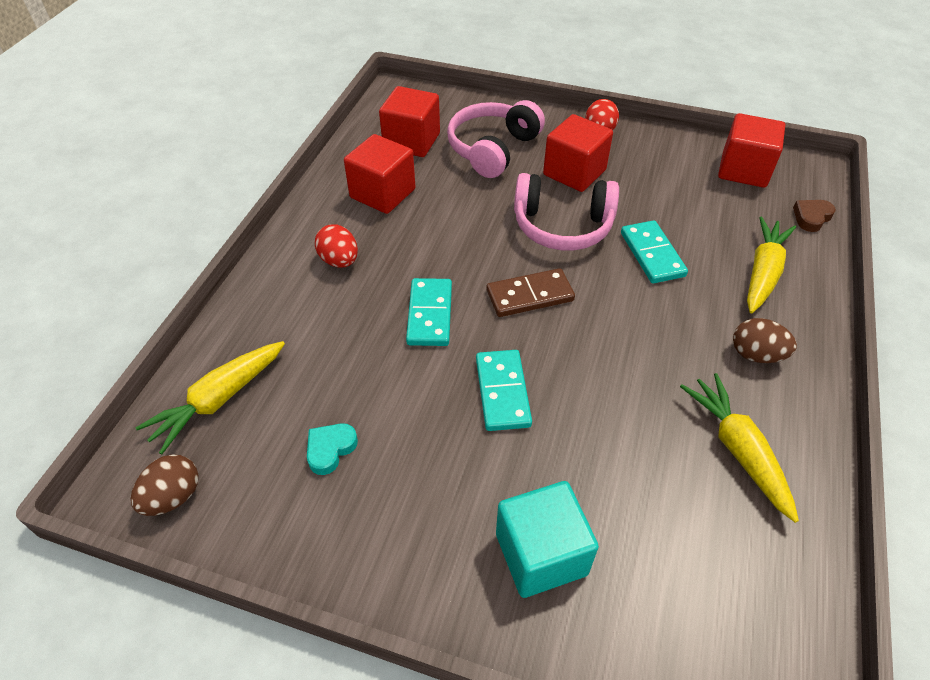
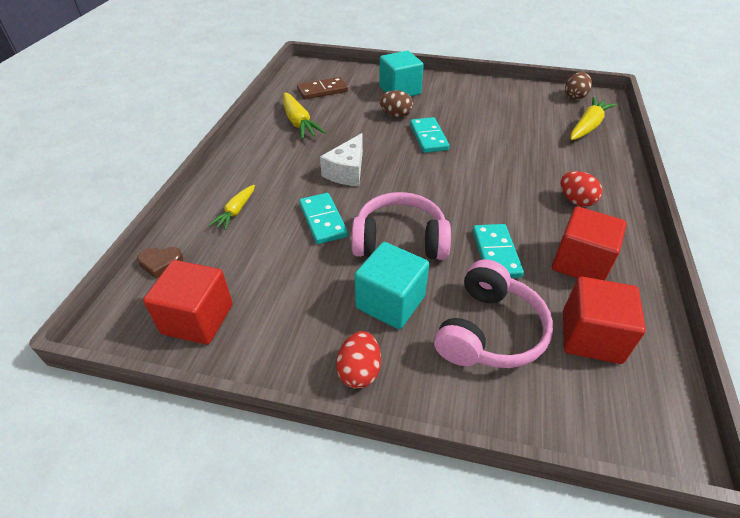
camera: 175 degrees right, 5 degrees down
(330, 449) = (512, 113): turquoise heart -> none
(429, 314) = (488, 171): turquoise domino -> turquoise domino (496, 253)
(529, 295) = (420, 186): brown domino -> brown domino (322, 90)
(574, 172) = (390, 302): red cube -> turquoise cube
(632, 326) = (347, 171): none -> white cheese
(756, 355) = (268, 161): brown egg -> brown egg (396, 115)
(763, 272) = (236, 211): yellow carrot -> yellow carrot, size x0.62
(811, 217) = (161, 263): brown heart -> brown heart turned 45 degrees clockwise

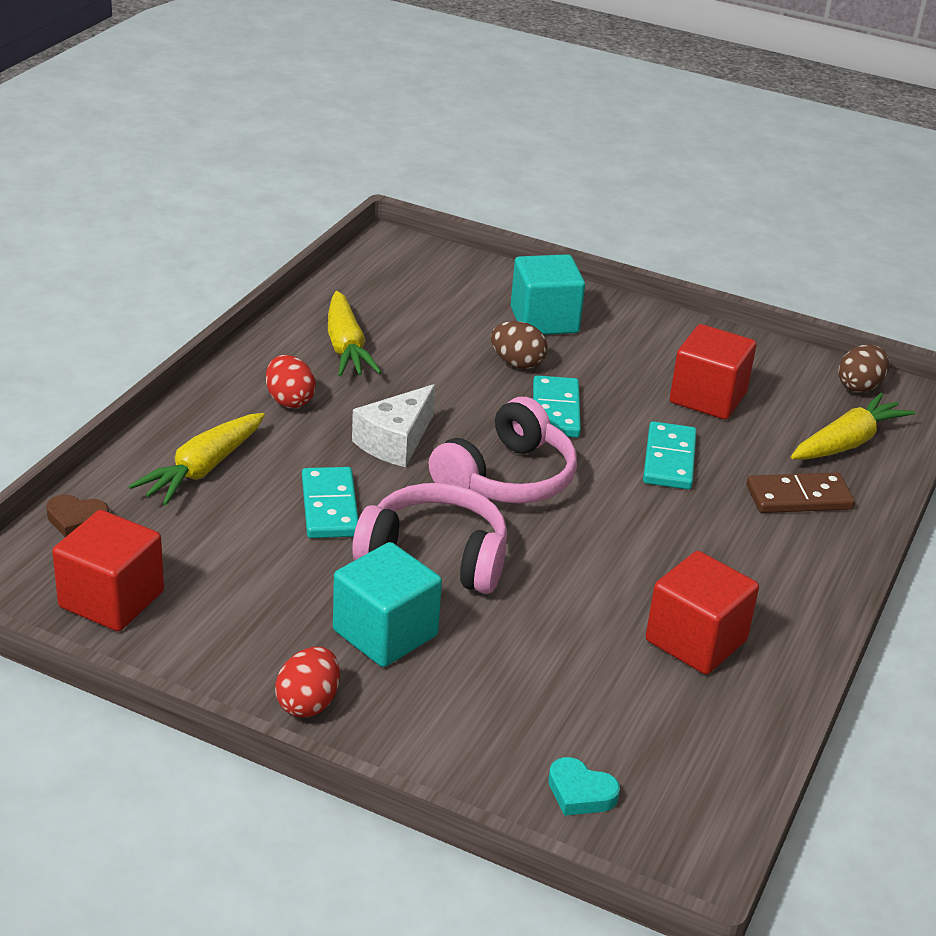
camera: 10 degrees right, 10 degrees down
(236, 211) = (202, 469): yellow carrot -> yellow carrot, size x1.61
(322, 90) = (407, 297): brown domino -> brown domino (799, 497)
(489, 331) = (509, 695): pink headphones -> pink headphones (507, 478)
(496, 253) = (573, 602): turquoise domino -> turquoise domino (669, 459)
(573, 399) = (580, 793): none -> turquoise heart
(576, 201) = (746, 555): red egg -> red egg (289, 400)
(591, 337) = (651, 732): red cube -> red cube (708, 398)

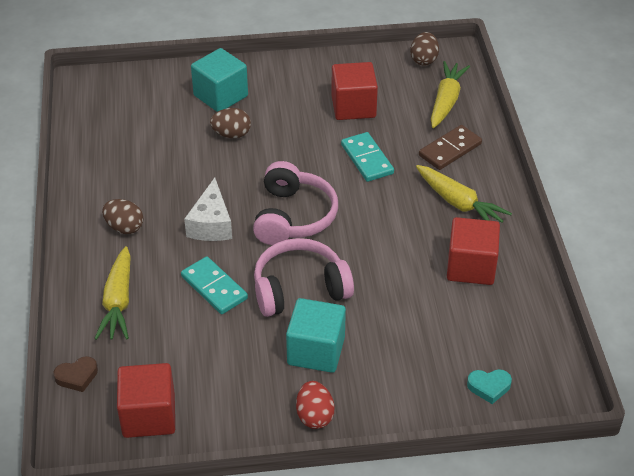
camera: 30 degrees left, 10 degrees up
(289, 400) = (124, 227): red egg -> brown egg
(346, 347) = (123, 172): yellow carrot -> yellow carrot (459, 203)
(555, 411) = (280, 157): turquoise domino -> none

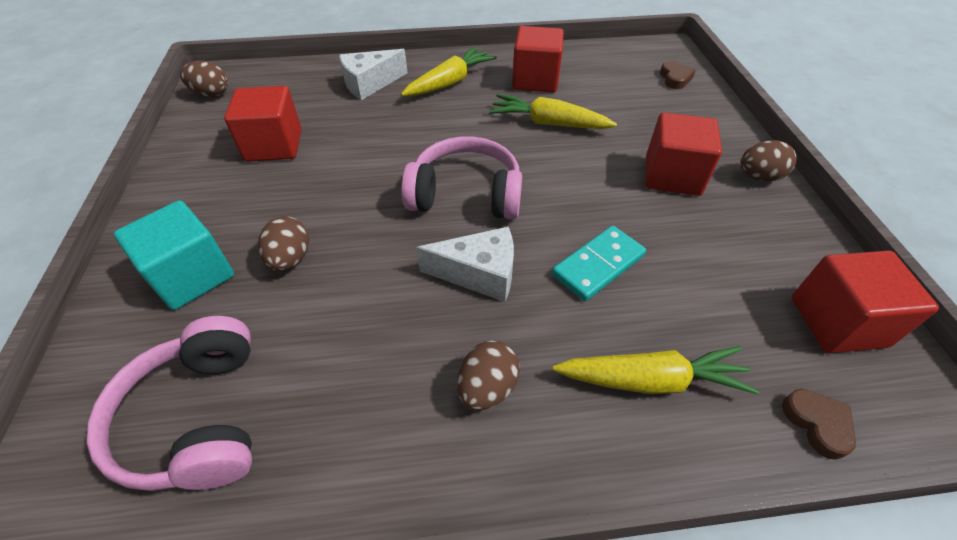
camera: 90 degrees left, 5 degrees up
(299, 288) = (584, 188): pink headphones -> pink headphones (198, 418)
(314, 416) = (758, 177): red egg -> brown egg
(316, 351) = (672, 176): turquoise cube -> red cube
(367, 159) = (372, 137): turquoise domino -> none
(446, 101) = (291, 83): yellow carrot -> yellow carrot (548, 123)
(450, 150) = (370, 84): brown domino -> white cheese
(489, 387) = (675, 78): turquoise heart -> brown heart

